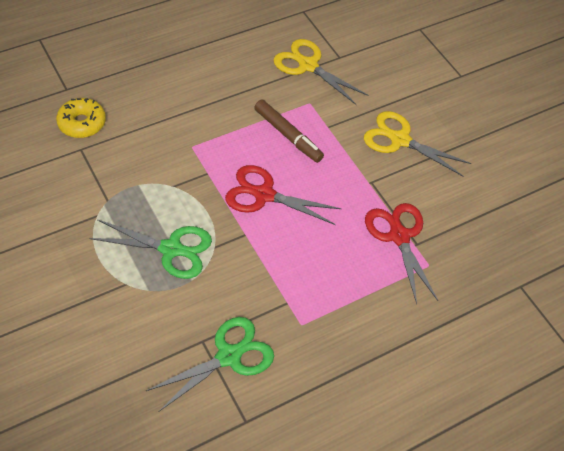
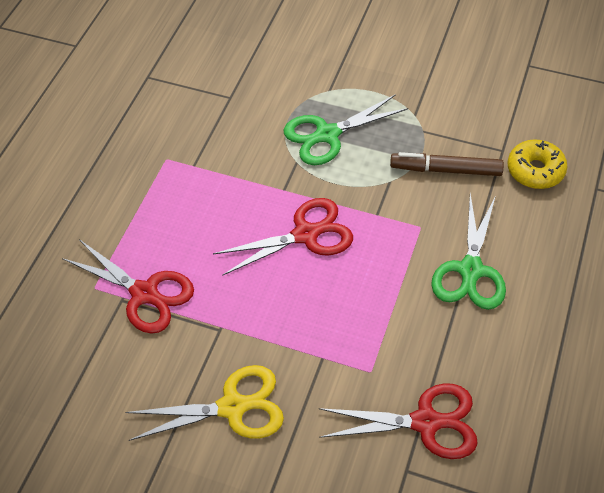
camera: 145 degrees right, 0 degrees up
(228, 356) = (200, 101): green scissors -> green scissors (470, 270)
(288, 135) = (350, 312): brown marker -> brown marker (445, 170)
(308, 66) = (425, 422): yellow scissors -> red scissors

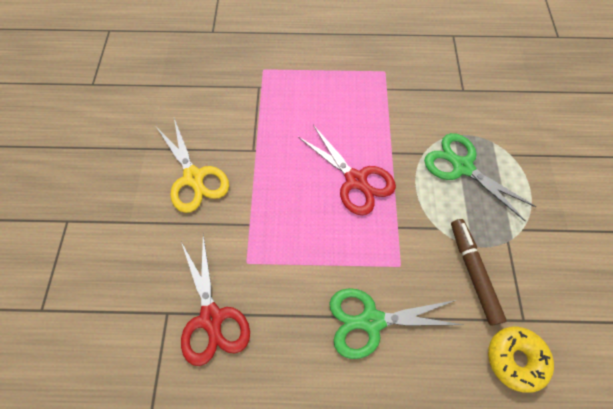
camera: 70 degrees right, 10 degrees up
(144, 293) = (267, 97): red scissors -> none

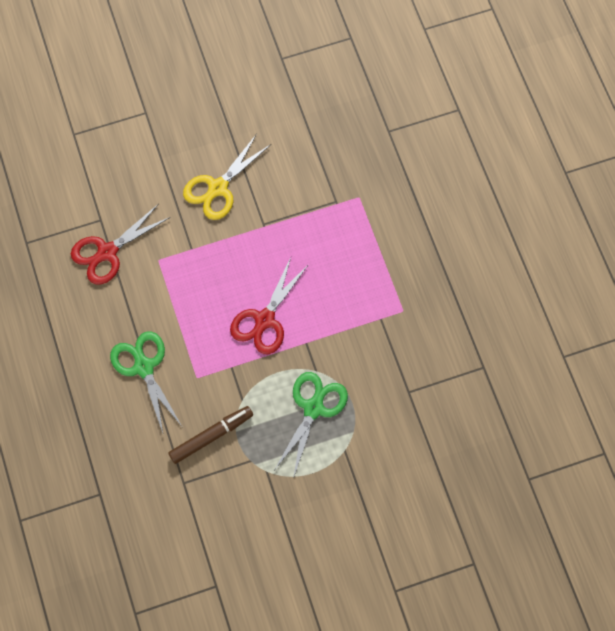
camera: 70 degrees right, 5 degrees up
(515, 359) = (150, 480): yellow donut -> none

